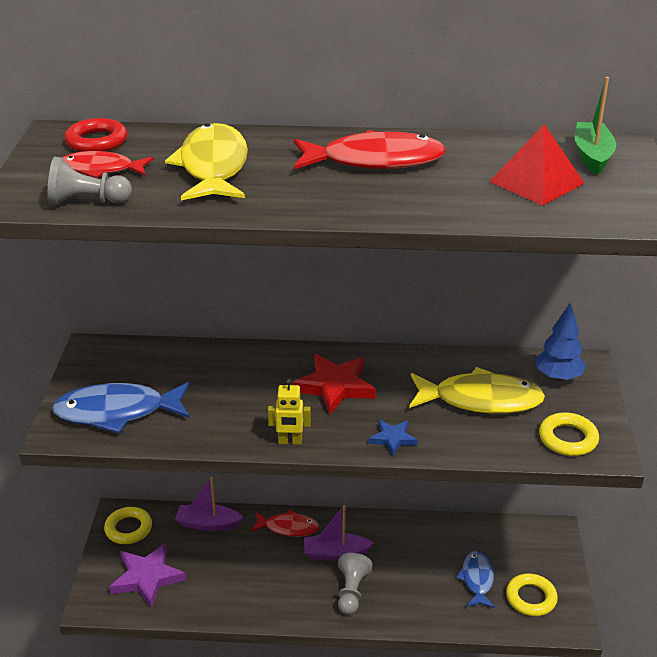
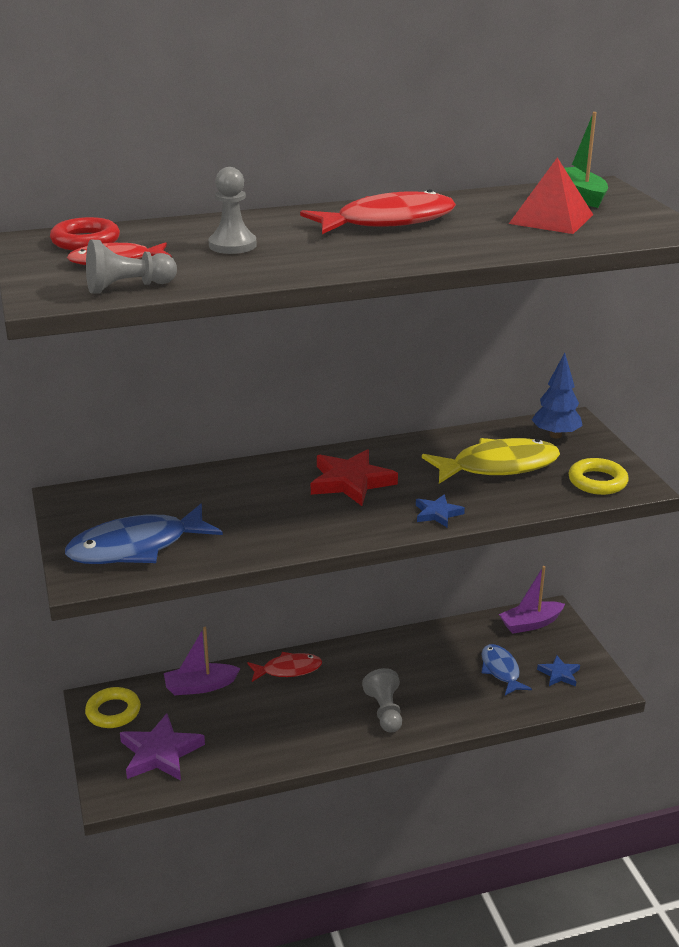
camera: 20 degrees left, 5 degrees down
(213, 167) = (232, 245): yellow fish -> grey pawn
(290, 441) = (338, 536): yellow robot -> none
(335, 553) = (350, 681): purple boat -> purple boat (530, 624)
(531, 598) = (559, 674): yellow ring -> blue star

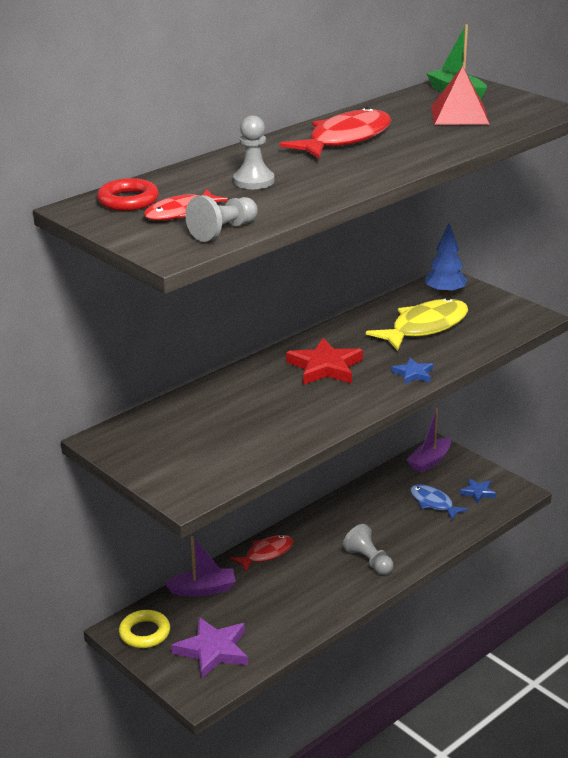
camera: 25 degrees left, 0 degrees up
(136, 547) = (205, 462): blue fish -> none
(200, 686) = (203, 589): purple boat -> purple boat turned 150 degrees counterclockwise
(597, 481) = (505, 321): yellow ring -> none

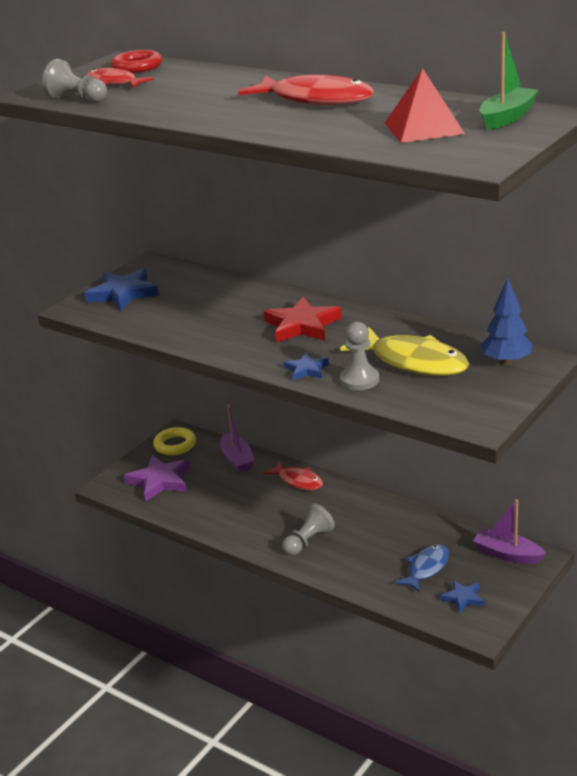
camera: 80 degrees right, 0 degrees up
(173, 461) = (123, 293): none -> blue star
(253, 181) = (191, 90): grey pawn -> grey pawn (359, 380)

